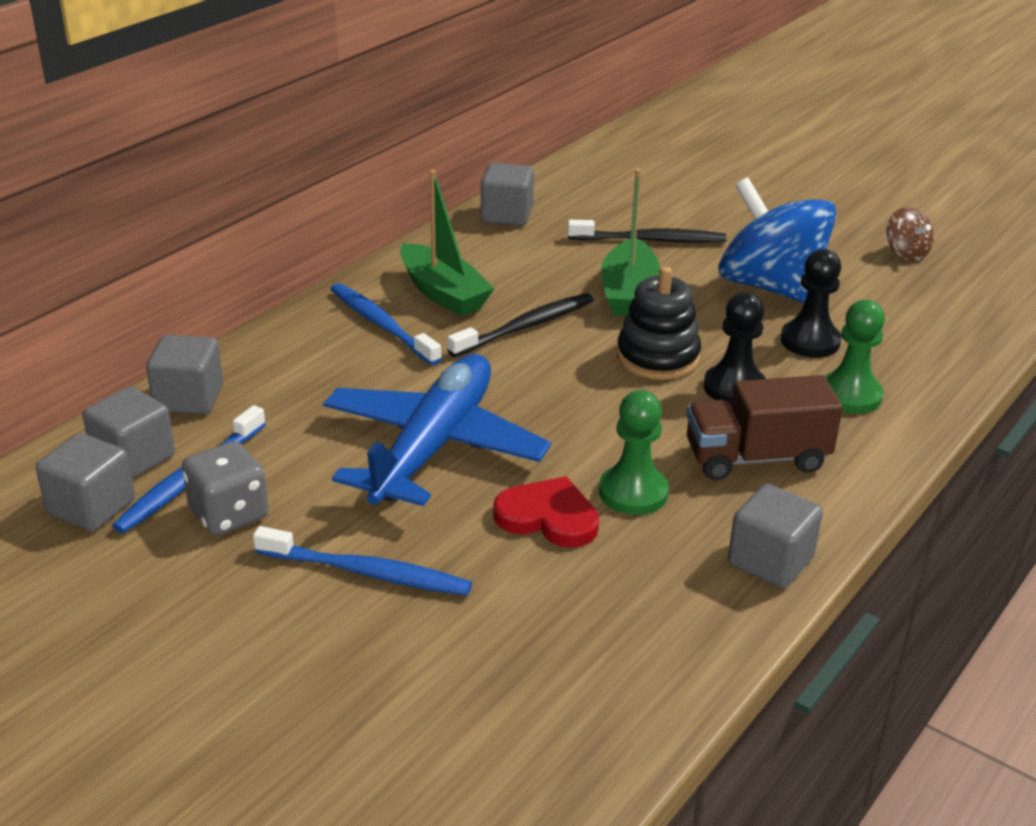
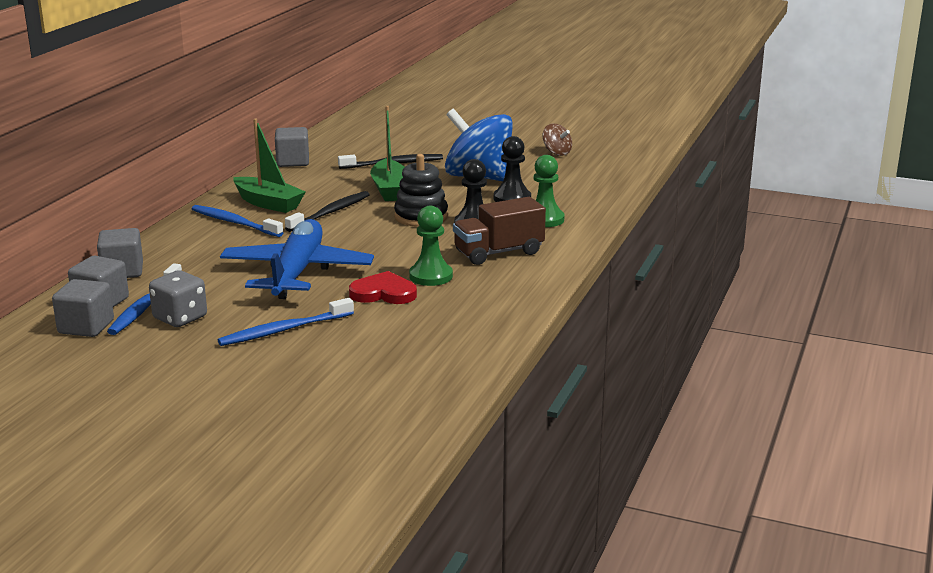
camera: 15 degrees left, 10 degrees down
(368, 572) = (283, 330): blue toothbrush -> blue toothbrush turned 150 degrees clockwise
(770, 561) = (523, 293): grey cube -> none

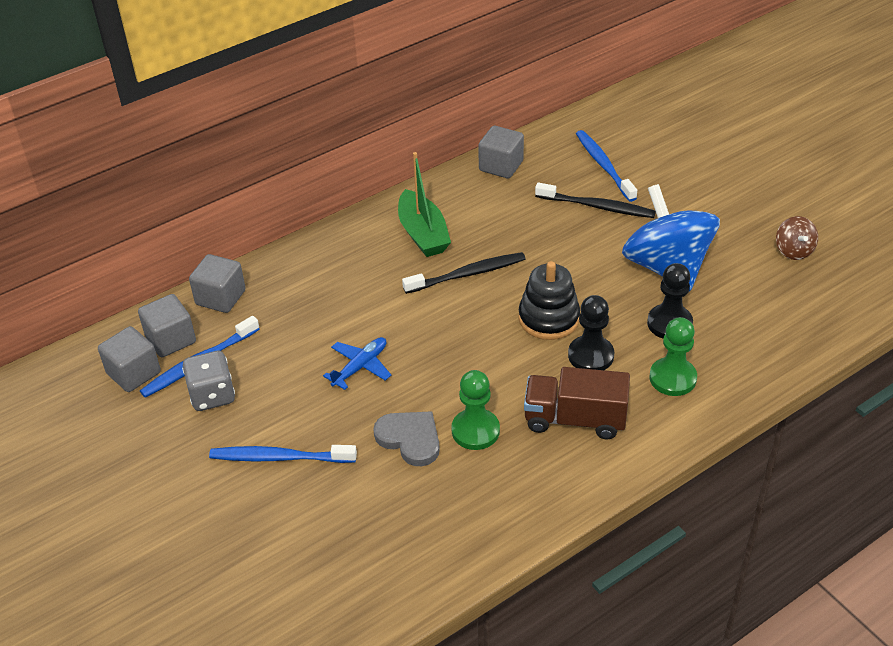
camera: 35 degrees right, 20 degrees up
(234, 222) = (368, 255): blue toothbrush -> blue toothbrush (603, 165)
(297, 272) = (360, 367): blue plane -> blue plane, size x0.45
(383, 293) = (410, 439): red heart -> grey heart
(390, 190) = (556, 255): green boat -> none

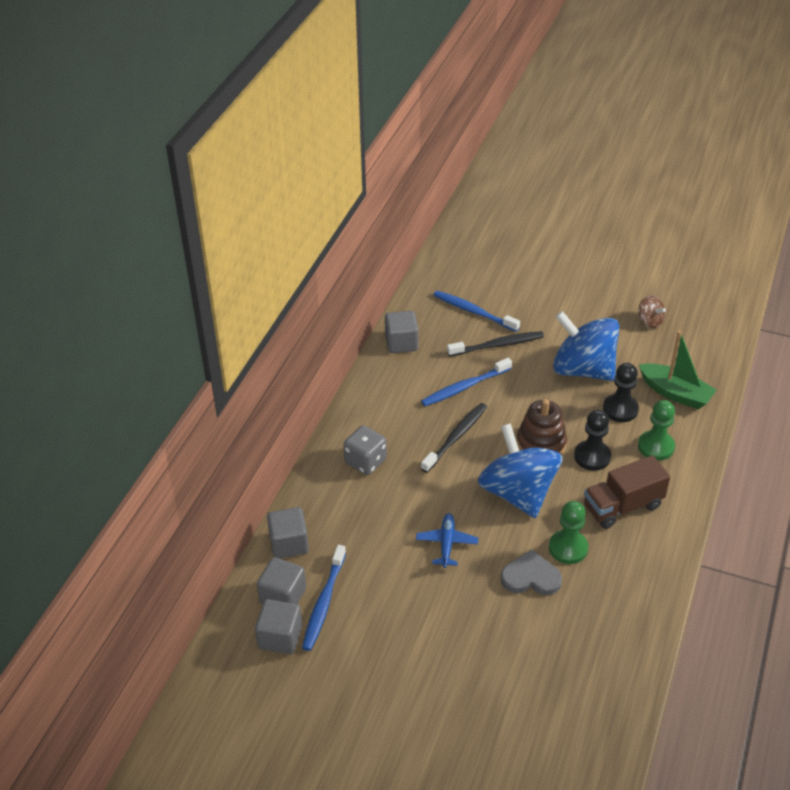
camera: 35 degrees left, 0 degrees up
(212, 395) = (359, 621): grey dice -> grey dice (365, 461)
(279, 457) = (454, 640): blue toothbrush -> blue toothbrush (464, 387)
(423, 234) = (395, 421): green boat -> green boat (675, 393)
(477, 354) = (518, 493): none -> blue spinning top
(548, 318) = (541, 443): black stacking toy -> brown stacking toy

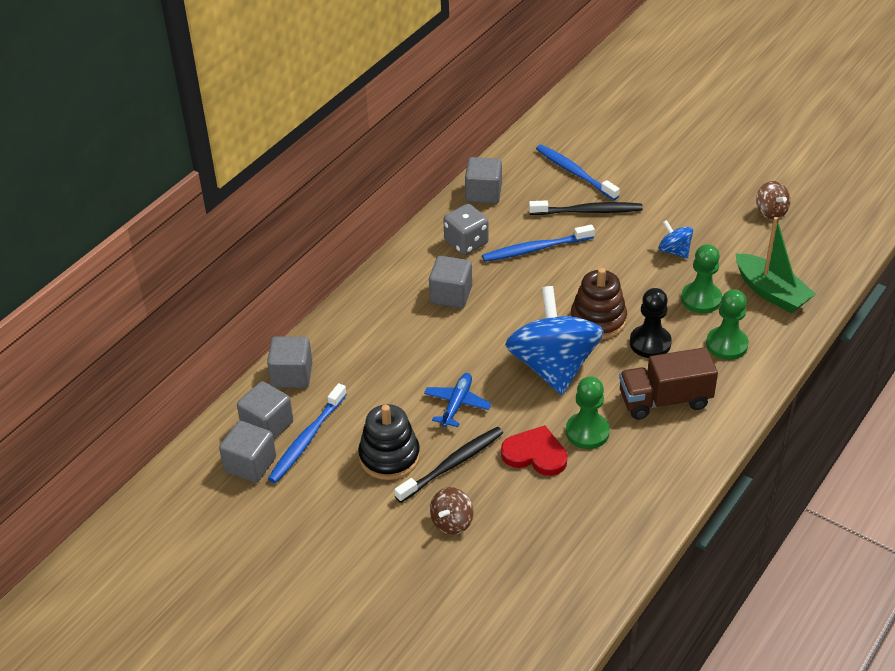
camera: 15 degrees right, 0 degrees up
(365, 461) = (401, 307): grey dice -> grey dice (466, 243)
(404, 604) = (389, 457): none -> black stacking toy
(406, 442) = (451, 295): none -> grey cube
(456, 437) = (507, 298): black toothbrush -> black toothbrush (453, 464)
(481, 655) = (452, 522): none -> brown spinning top
(531, 577) = (535, 454): grey heart -> red heart
(583, 369) = (674, 251): blue spinning top -> blue spinning top, size x0.44
(620, 409) = (701, 299): black pawn -> green pawn

